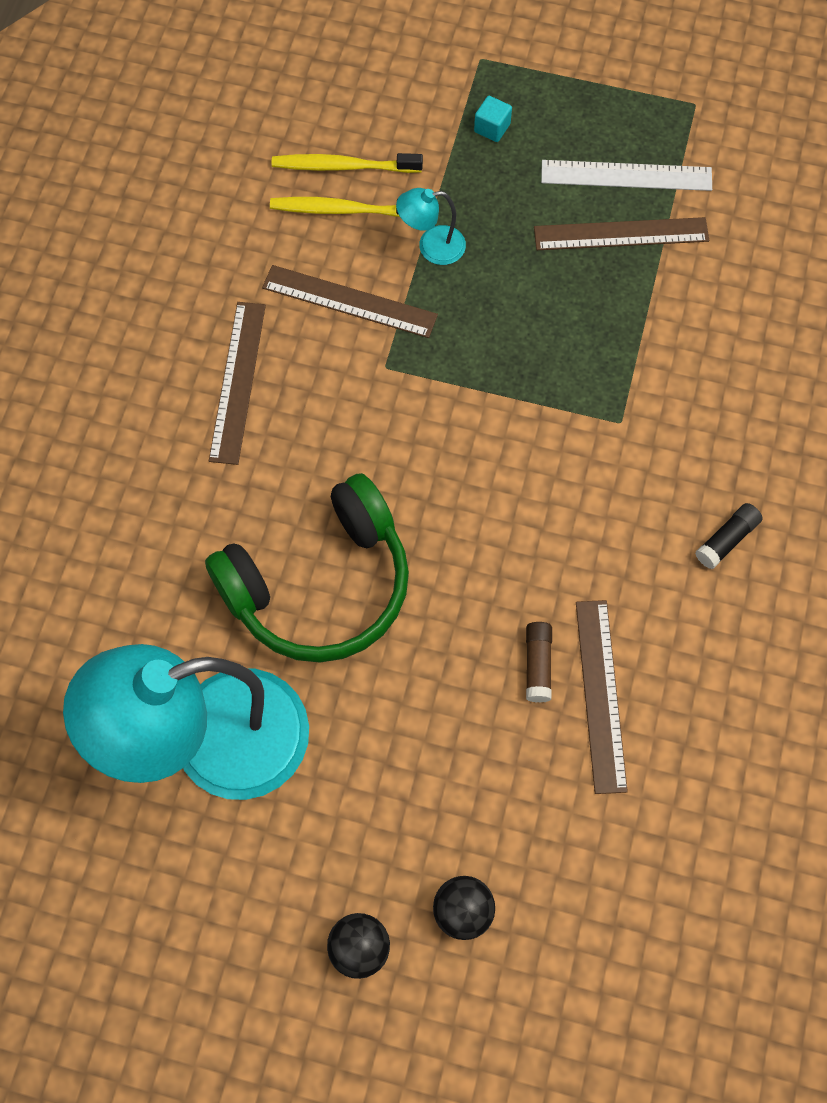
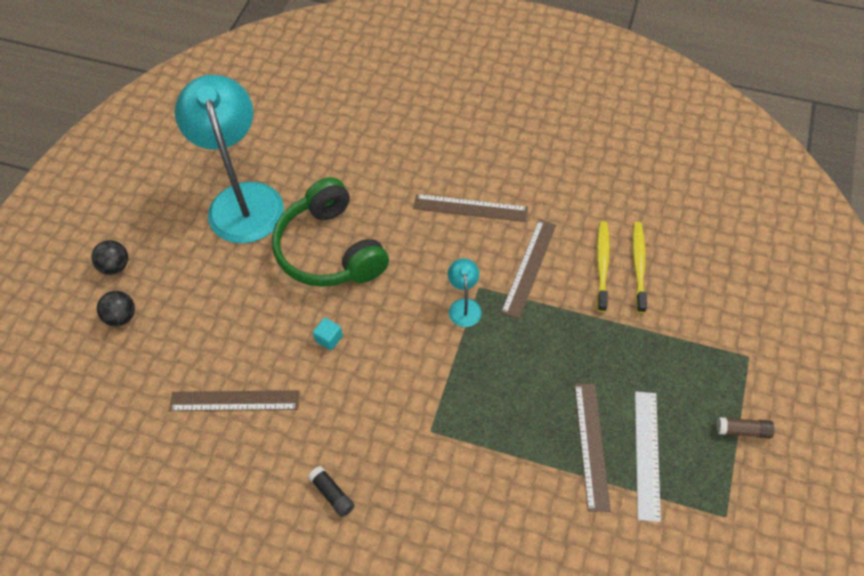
camera: 95 degrees right, 10 degrees down
(431, 246) = (574, 317): turquoise lamp -> turquoise lamp (464, 306)
(492, 128) = (682, 361): turquoise cube -> turquoise cube (329, 338)
(537, 665) = (261, 365): brown glue stick -> brown glue stick (743, 430)

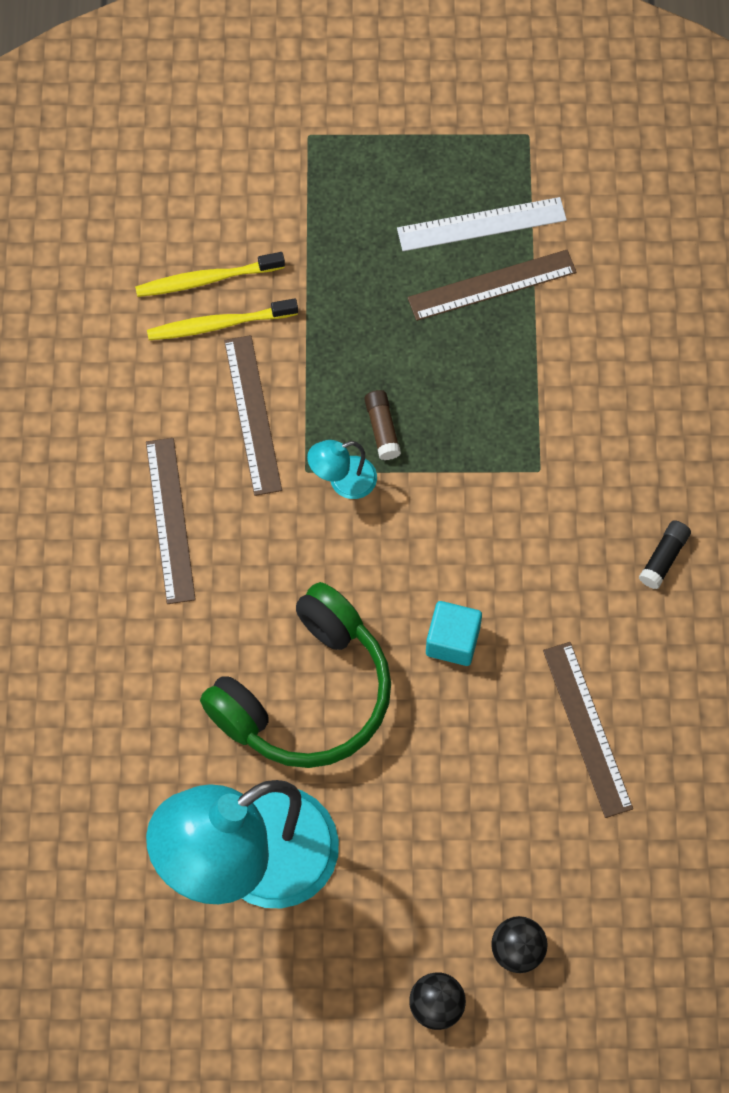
camera: 110 degrees left, 10 degrees up
(329, 338) = (452, 641): turquoise cube -> turquoise cube, size x1.53
(529, 268) = (253, 414): brown ruler -> brown ruler turned 75 degrees clockwise
(743, 430) = (414, 130): brown glue stick -> brown glue stick (382, 429)

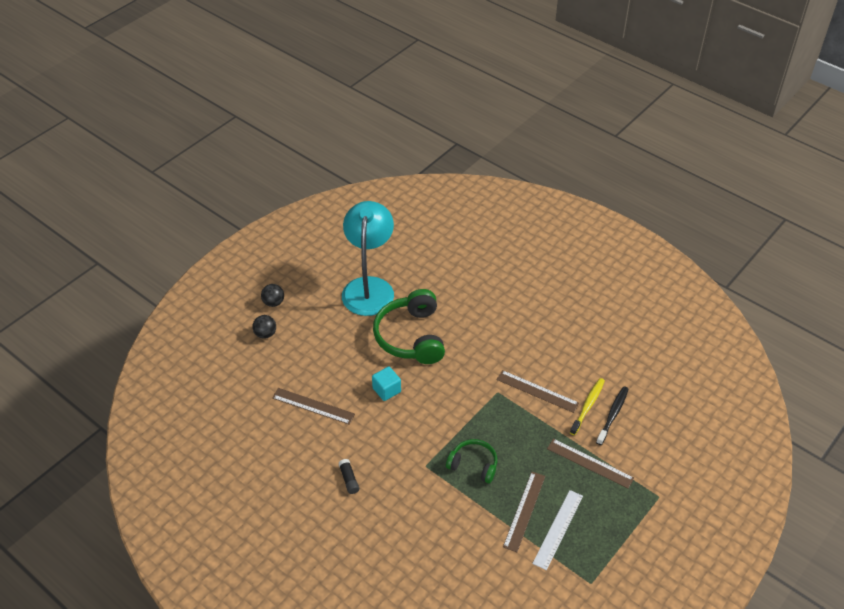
camera: 130 degrees right, 20 degrees down
(170, 520) = (515, 341): brown ruler -> brown ruler (590, 463)
(207, 279) = (612, 415): yellow toothbrush -> black toothbrush
(343, 481) = (482, 400): turquoise lamp -> none
(382, 429) = (493, 427): brown glue stick -> none
(476, 406) = (473, 465): none -> green headphones

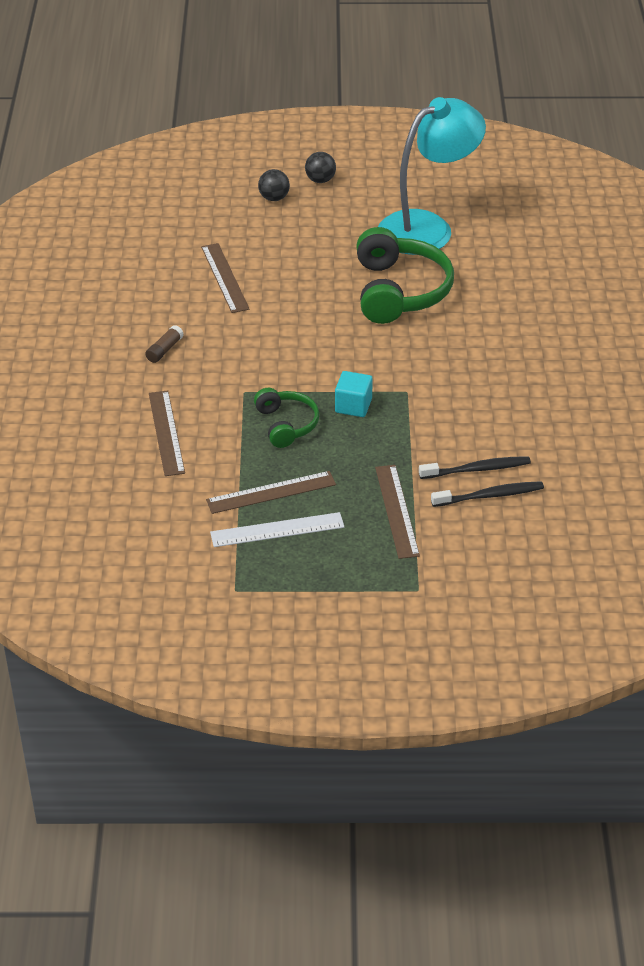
camera: 50 degrees right, 5 degrees down
(349, 479) = (164, 350): black glue stick -> brown glue stick
(386, 390) = (307, 313): turquoise cube -> turquoise cube (353, 406)
(411, 337) = (399, 291): green headphones -> green headphones turned 135 degrees clockwise
(537, 391) = (446, 420): brown ruler -> brown ruler (166, 433)
(587, 406) = (476, 469): yellow toothbrush -> black toothbrush

